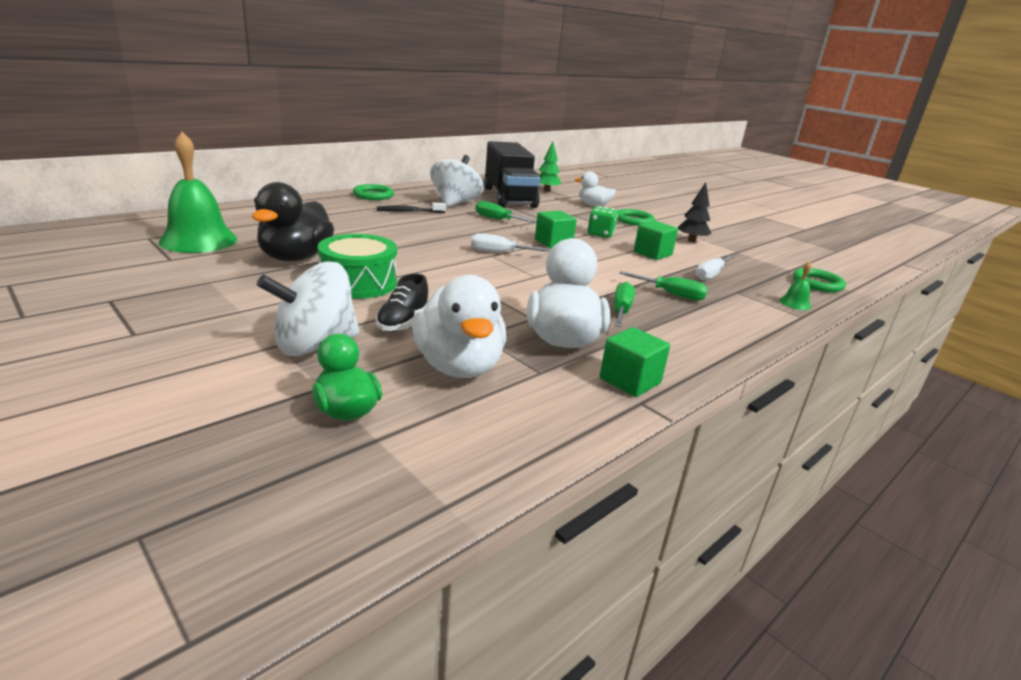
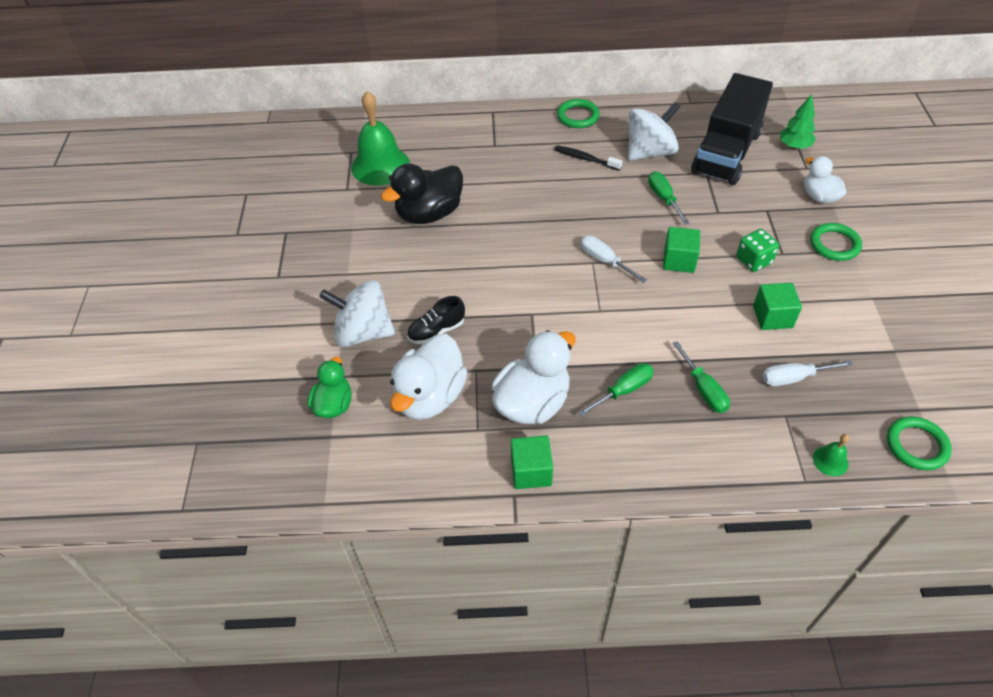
camera: 45 degrees right, 25 degrees up
(358, 283) = (447, 267): green drum -> none
(691, 240) = (859, 309): black tree -> none

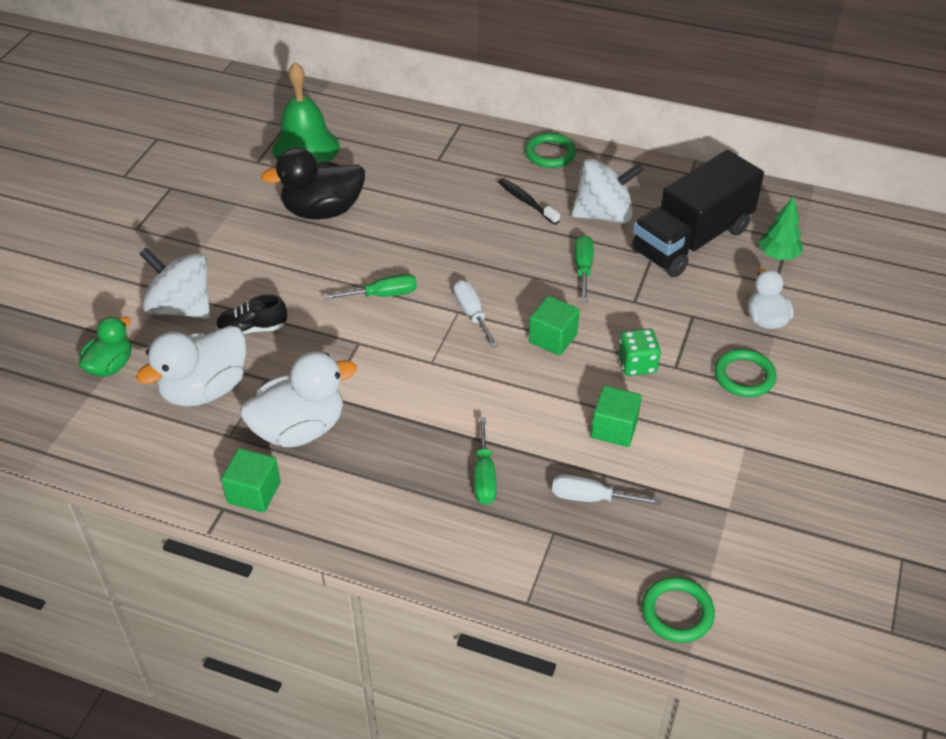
camera: 20 degrees right, 5 degrees down
(623, 391) = (399, 449): green screwdriver -> green screwdriver (382, 295)
(830, 461) = (568, 593): green bell -> none

